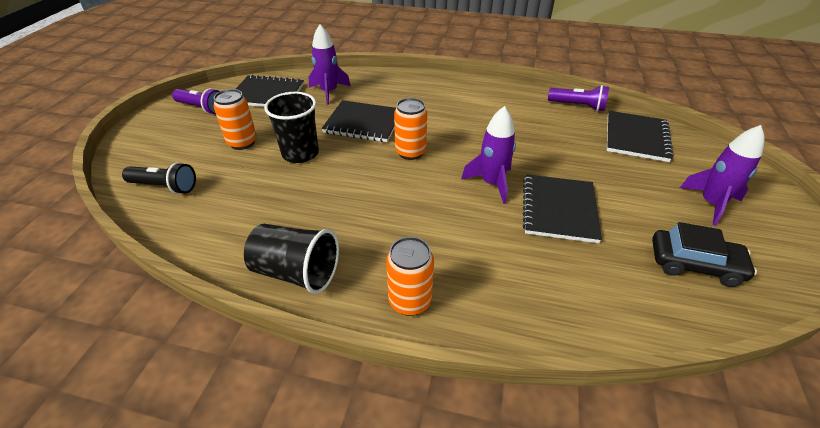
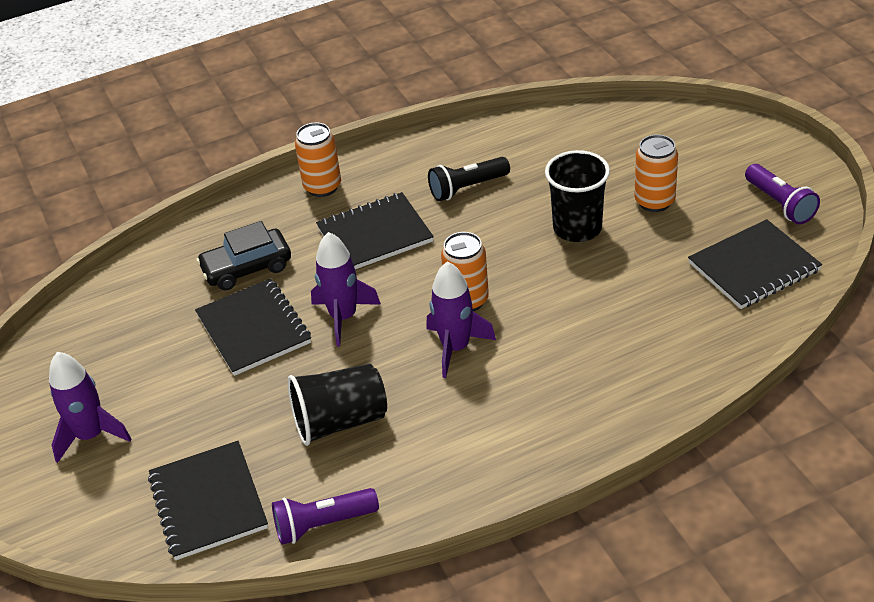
camera: 145 degrees right, 0 degrees up
(165, 187) = (637, 133): black flashlight -> black flashlight (467, 188)
(202, 108) = (780, 204): purple flashlight -> purple flashlight turned 105 degrees counterclockwise
(296, 272) = (427, 154): black cup -> black cup (340, 421)
(329, 92) = (687, 320): purple rocket -> purple rocket (455, 348)
(363, 123) = (571, 303): black notebook -> black notebook (374, 235)
(694, 264) = (101, 347): black car -> black car (247, 268)

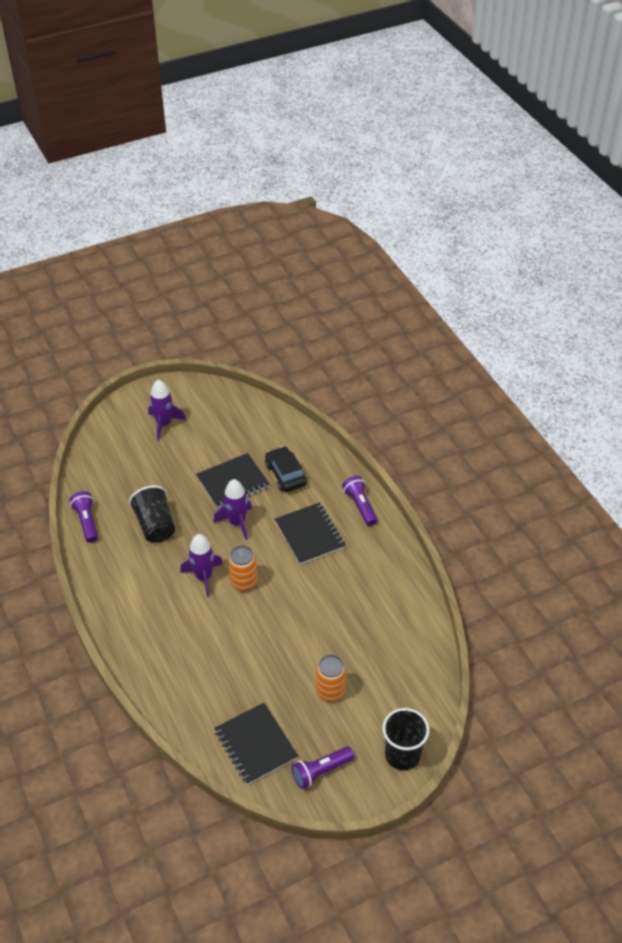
camera: 85 degrees right, 5 degrees up
(208, 502) = (110, 475): black notebook -> none
(322, 187) = (360, 506): orange can -> purple flashlight
(467, 188) = (353, 583): black flashlight -> none
(577, 228) = (306, 644): black cup -> black cup (402, 755)

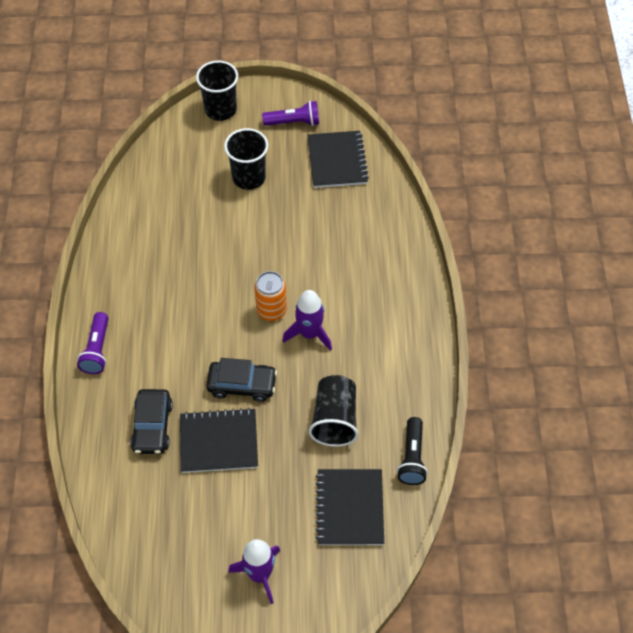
camera: 155 degrees left, 10 degrees up
(87, 522) = (412, 457): purple flashlight -> black flashlight
(237, 523) = (242, 385): purple rocket -> black car
(310, 535) = (172, 337): black notebook -> black notebook (349, 508)
(330, 692) = (249, 177): orange can -> black cup

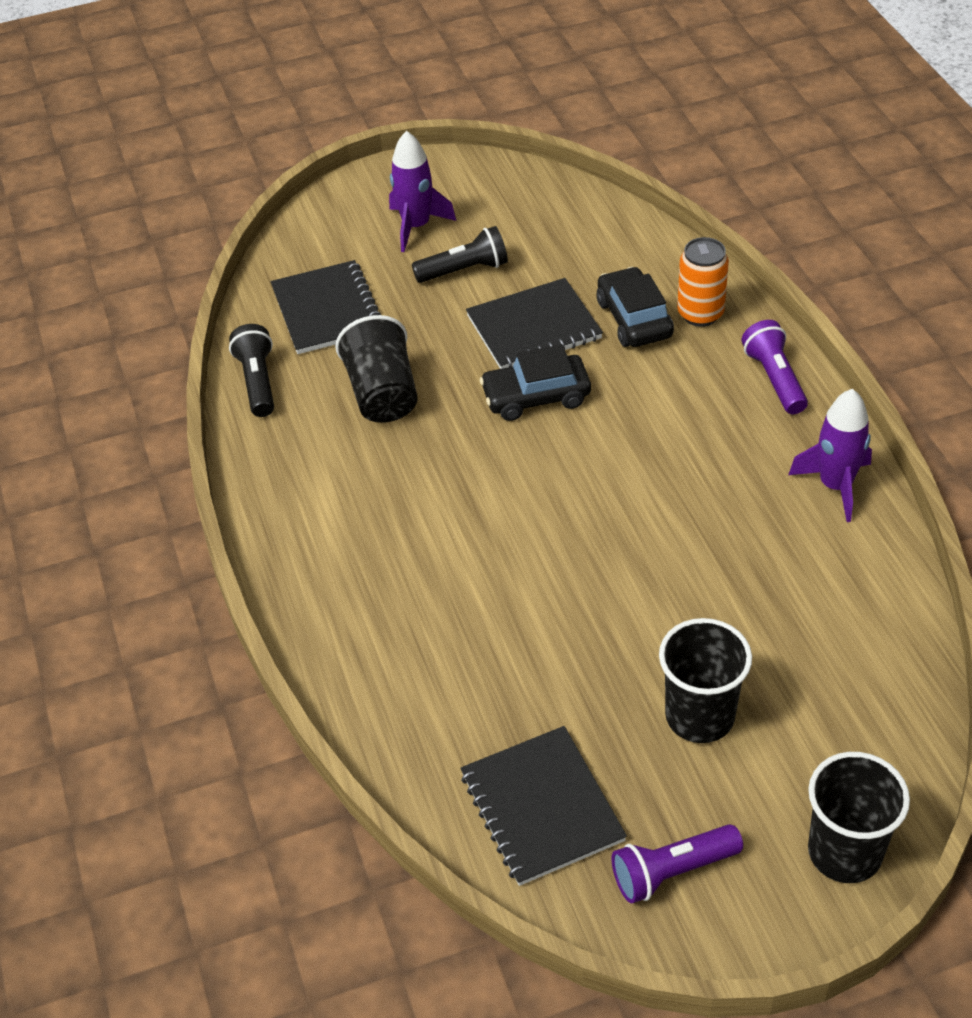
camera: 165 degrees right, 10 degrees down
(242, 513) = (464, 270): none -> black flashlight
(271, 311) = (540, 503): orange can -> orange can (700, 314)
(309, 334) = (465, 488): purple rocket -> purple rocket (835, 486)

